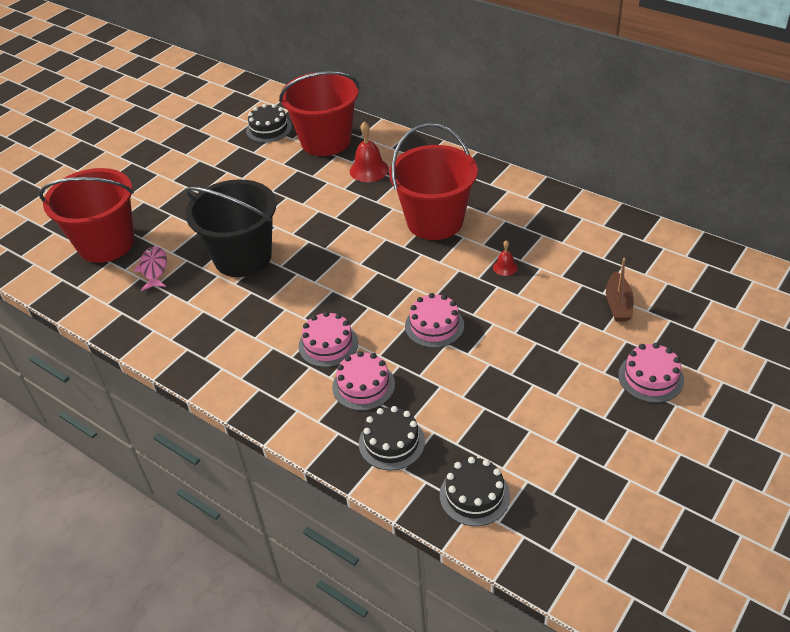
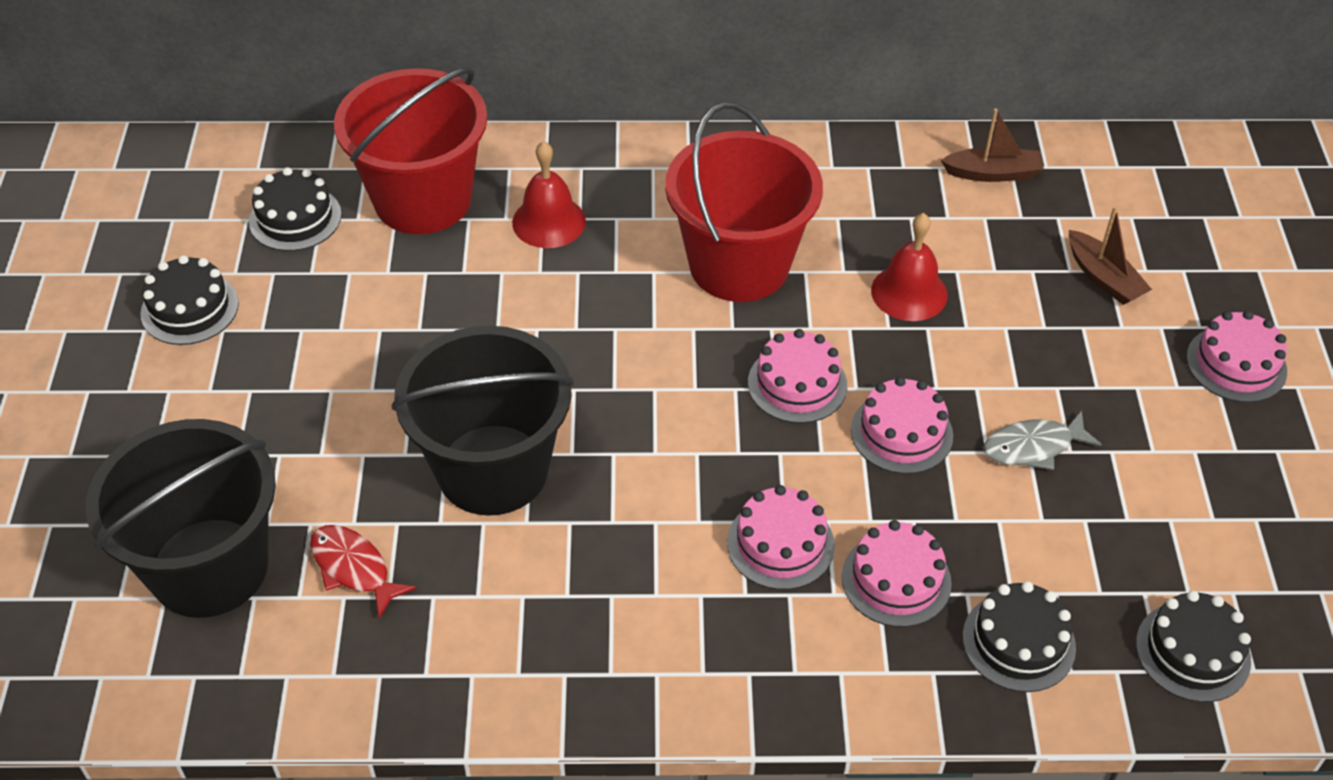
camera: 40 degrees left, 5 degrees up
(106, 244) = (209, 567): red bucket -> black bucket
(154, 269) = (354, 568): pink fish -> red fish
(196, 147) = (189, 308): none -> black cake
(407, 282) = (797, 384): none -> pink cake
(493, 363) = (1033, 447): none -> grey fish
(505, 267) = (909, 292): red bell -> red bell, size x1.83
(609, 232) = (993, 173): none -> brown boat

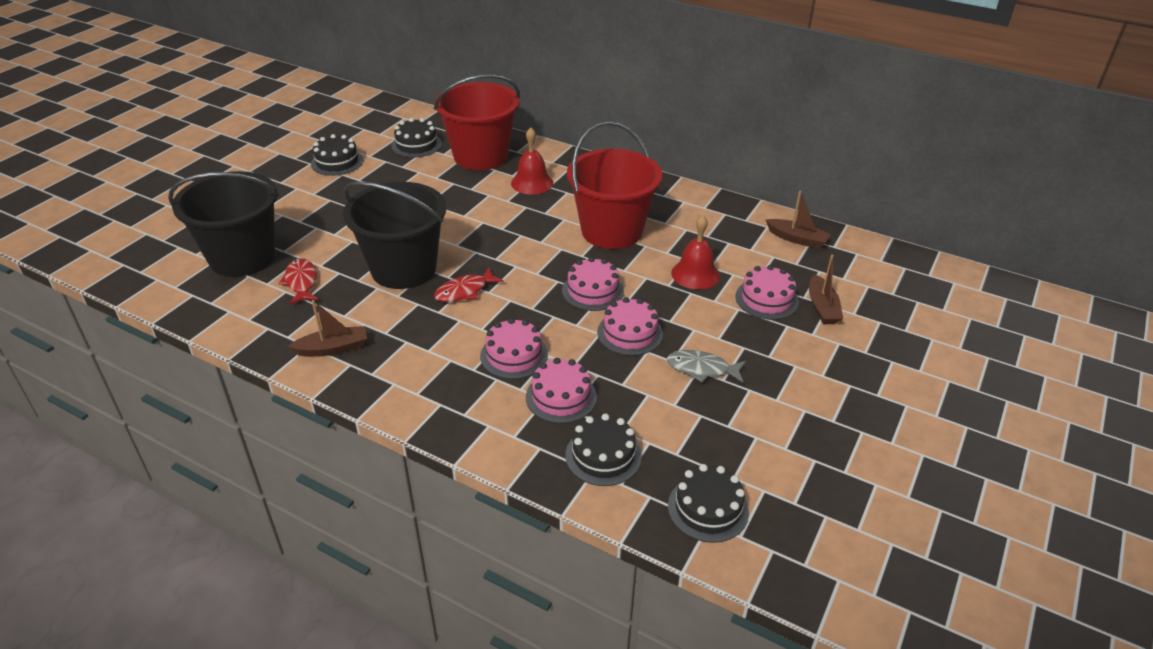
camera: 30 degrees right, 10 degrees down
(514, 660) = (333, 348): none -> brown boat
(619, 468) = (464, 291): none -> red fish
(1236, 364) = (873, 379): pink cake -> pink cake (766, 299)

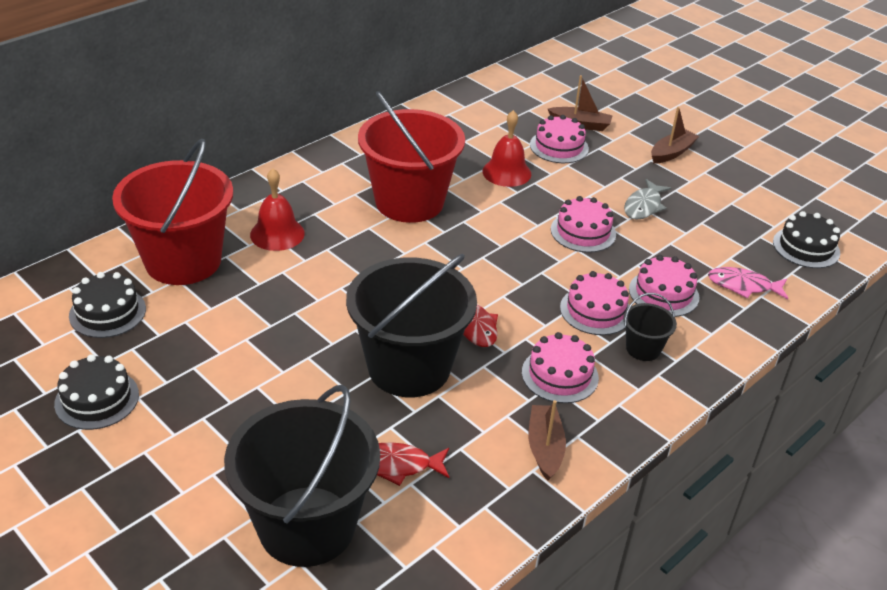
camera: 75 degrees left, 0 degrees up
(472, 391) = (643, 349): none -> black bucket
(592, 291) = (509, 238): pink cake -> pink cake (560, 375)
(603, 456) = (743, 286): black cake -> pink fish
(797, 239) = (476, 105): brown boat -> brown boat (671, 153)

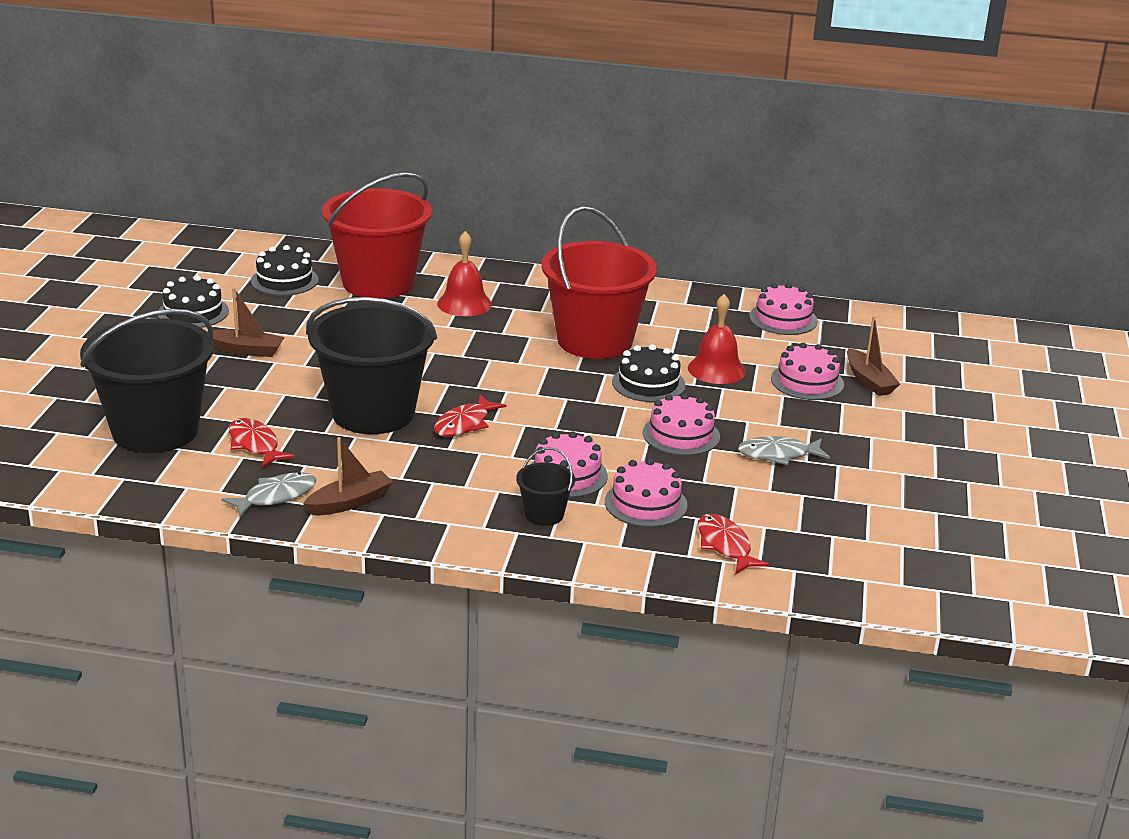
camera: 55 degrees right, 10 degrees down
(499, 491) = (276, 496): none -> grey fish
(560, 375) = (451, 483): pink cake -> pink cake (783, 319)
(671, 153) = (906, 444): brown boat -> brown boat (246, 350)
(743, 286) = (725, 545): pink fish -> red fish
(806, 247) = (857, 569): black cake -> black cake (648, 383)

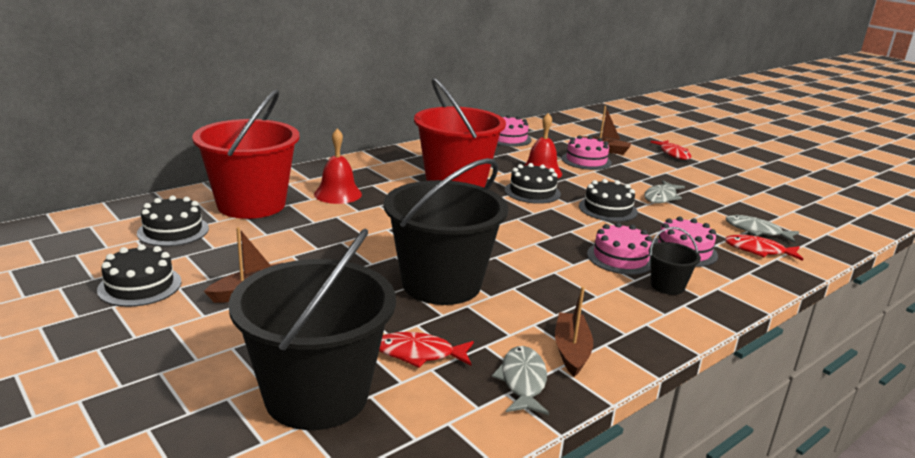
camera: 50 degrees left, 5 degrees down
(465, 424) = (506, 260): red fish -> red fish (673, 154)
(681, 435) = (608, 209): pink cake -> black cake
(784, 534) = (756, 231): none -> grey fish

